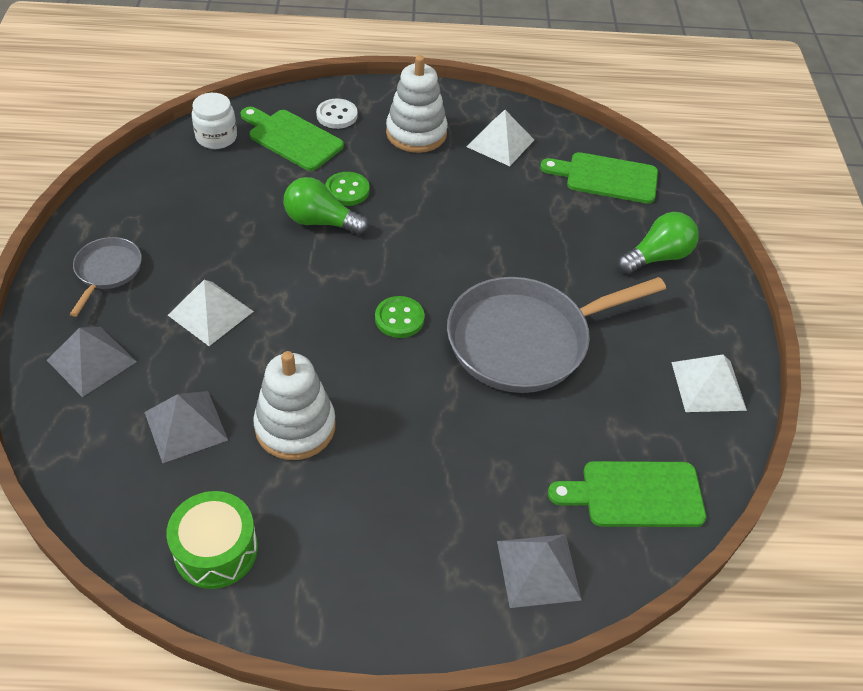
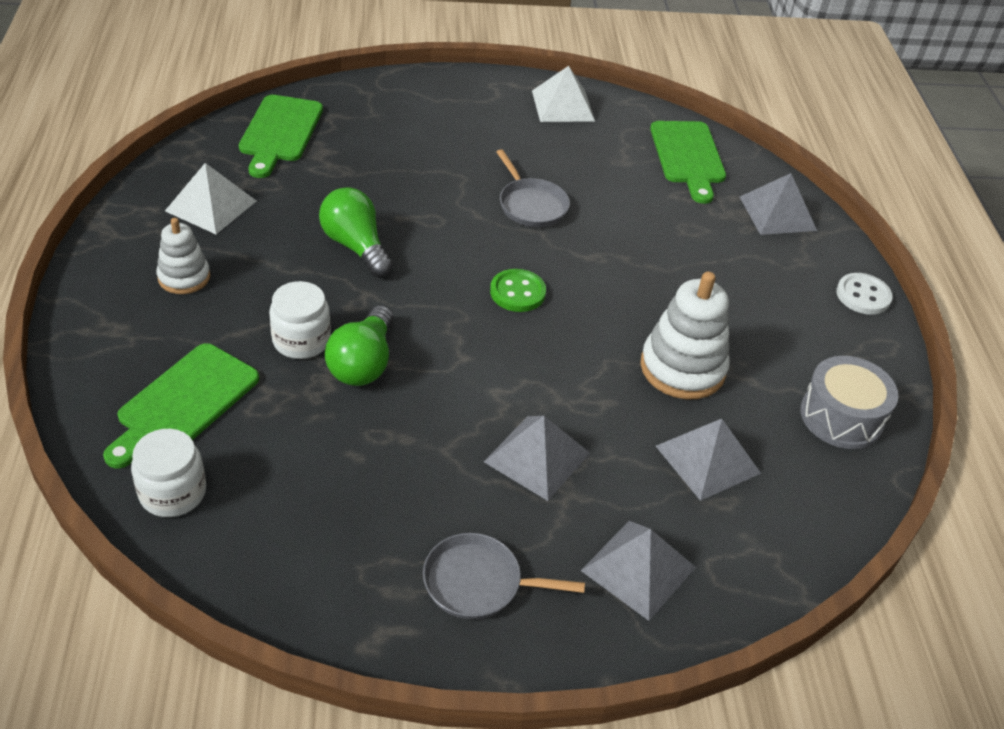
camera: 95 degrees left, 5 degrees down
(210, 313) = (537, 457): white pyramid -> grey pyramid
(216, 550) = (841, 417): green drum -> grey drum
(337, 115) = (133, 356): white button -> white button (863, 296)
(347, 190) = (301, 340): green button -> white jar
(416, 133) = (184, 277): white stacking toy -> white stacking toy, size x0.61
(525, 340) = (531, 205): grey pan -> grey pan, size x0.49
(657, 257) = (404, 113): green light bulb -> green light bulb (355, 246)

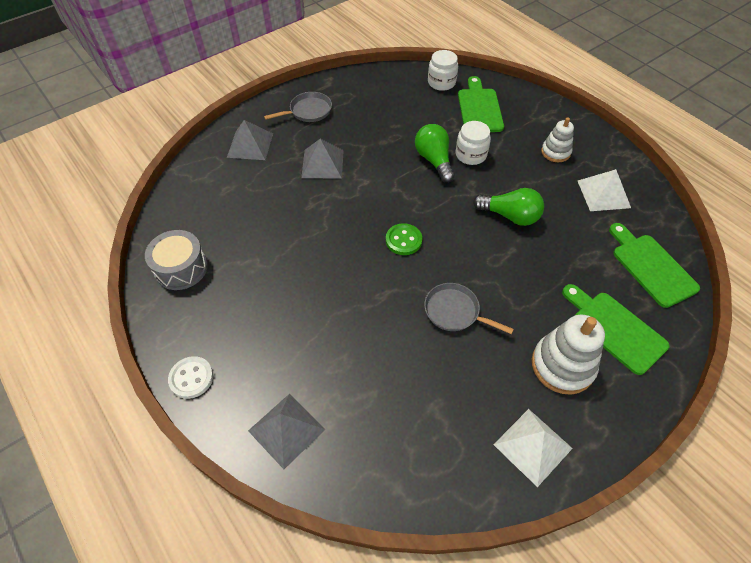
camera: 150 degrees right, 10 degrees up
(682, 368) = (283, 247): white stacking toy -> white stacking toy (562, 365)
(688, 157) = (392, 453): green cutting board -> green cutting board (614, 329)
(708, 459) = (244, 204): grey pyramid -> none

